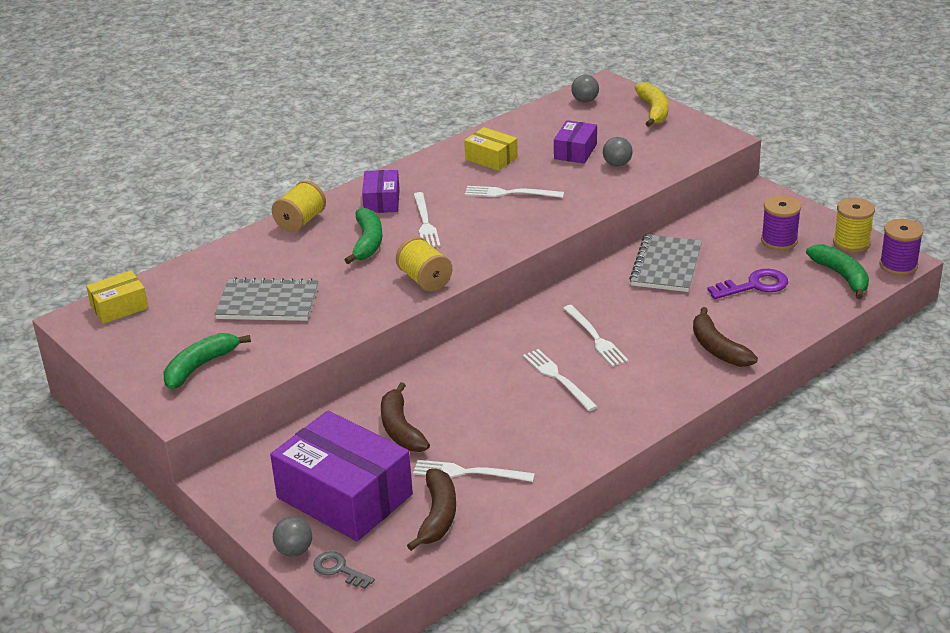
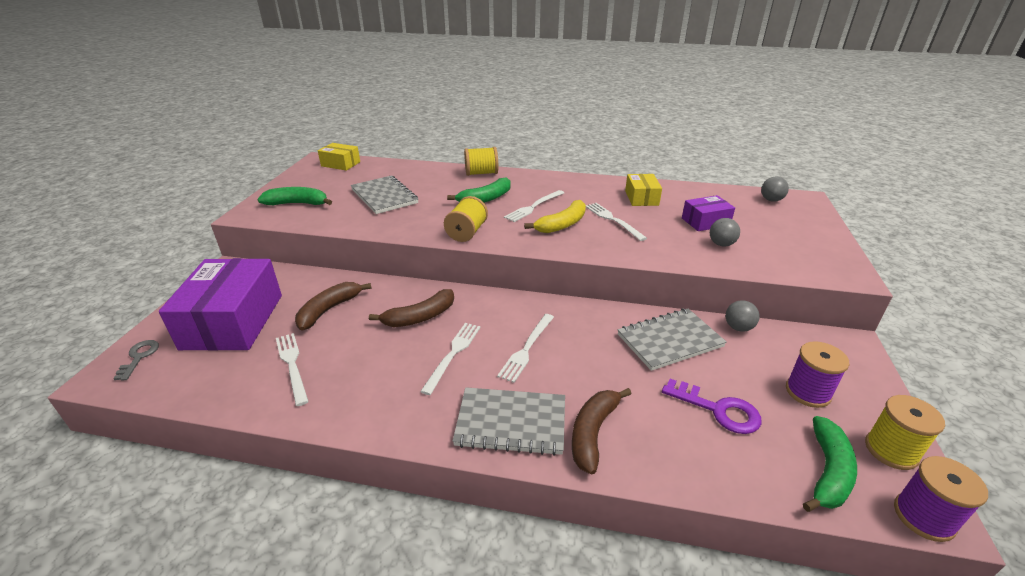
camera: 50 degrees right, 0 degrees up
(294, 550) = (158, 328): grey ball -> grey ball (738, 328)
(382, 201) = (537, 185): purple box -> none
(438, 516) = (226, 375): brown banana -> brown banana (420, 317)
(653, 111) = (817, 229): yellow banana -> yellow banana (562, 224)
(669, 380) = (511, 423): none -> grey notebook

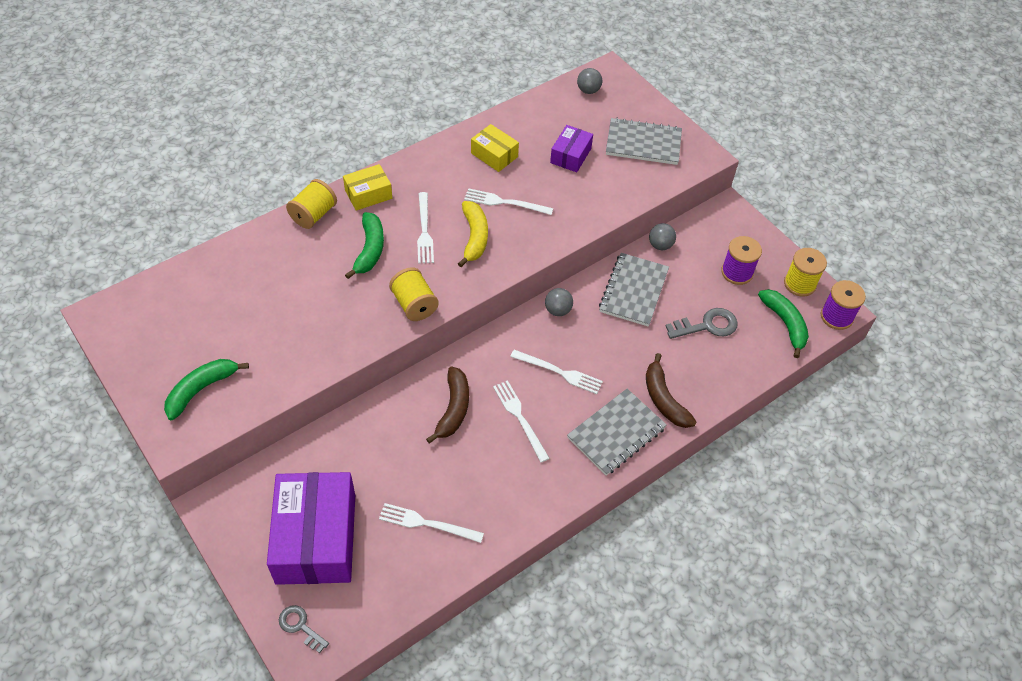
camera: 50 degrees left, 20 degrees up
(233, 321) = (316, 538): purple box -> purple box turned 45 degrees clockwise
(329, 310) = (375, 462): brown banana -> none
(340, 164) = (139, 304): yellow box -> yellow box (368, 194)
(384, 196) = (271, 316): grey notebook -> grey notebook (643, 143)
(527, 348) = (559, 372): white fork -> white fork turned 45 degrees counterclockwise
(718, 409) = (707, 325): purple key -> grey key
(721, 244) = (605, 177): grey ball -> grey ball (558, 310)

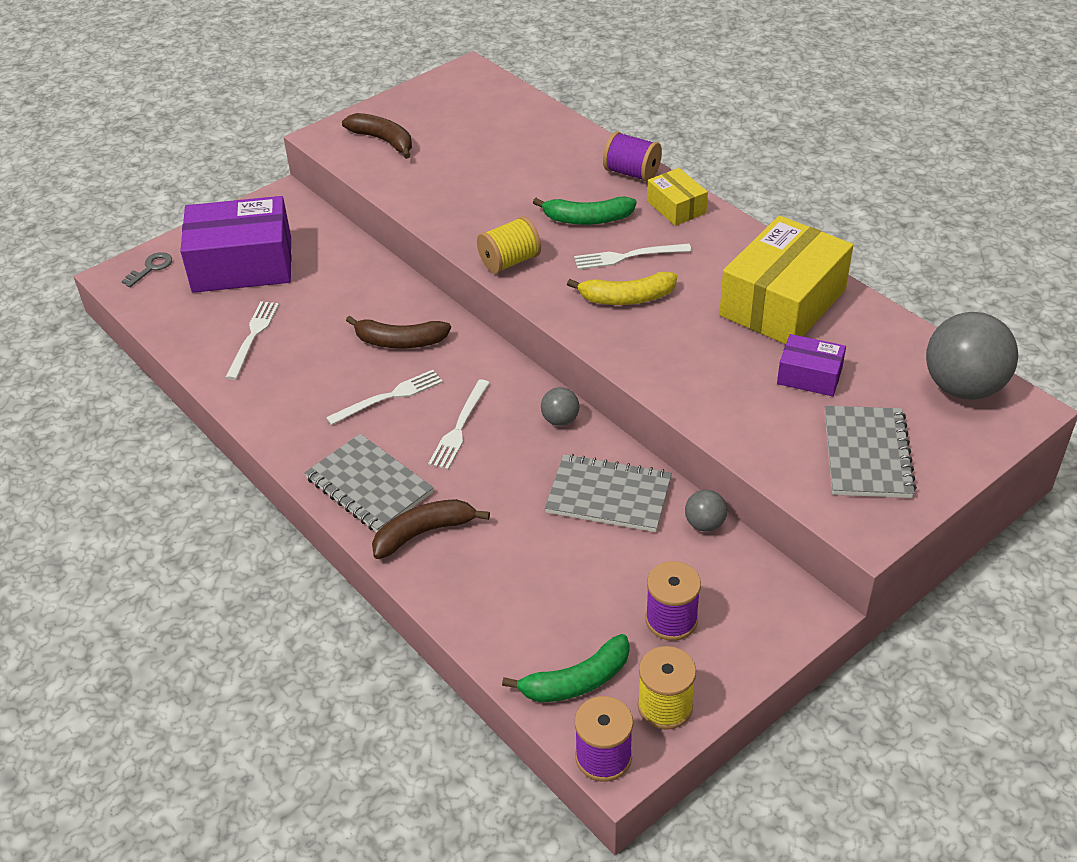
camera: 90 degrees right, 10 degrees down
(201, 389) = (383, 140): green banana -> brown banana
(314, 215) = (632, 173): yellow spool -> purple spool
(494, 155) = (783, 302): yellow box -> yellow box, size x2.02
(505, 202) = (696, 319): white fork -> none
(588, 90) = (963, 387): grey ball -> grey ball, size x2.13
(707, 325) = (558, 580): grey key -> none

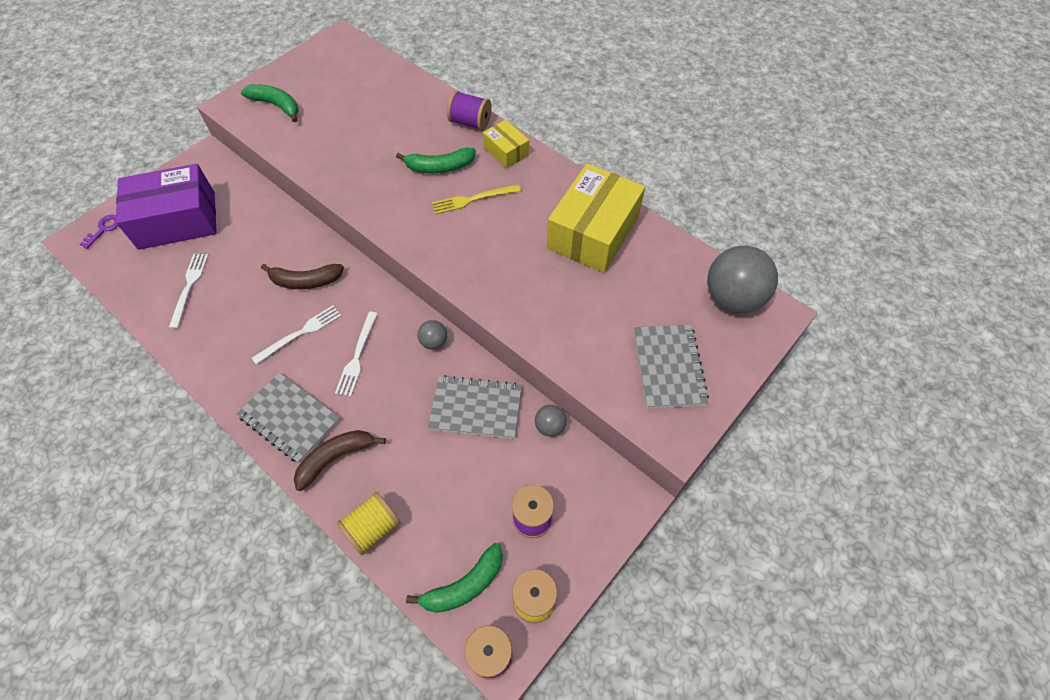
camera: 10 degrees left, 15 degrees up
(151, 268) = (103, 229): grey key -> purple key
(383, 140) = (276, 105): brown banana -> green banana
(510, 261) = (382, 211): yellow spool -> yellow spool (373, 528)
(627, 298) = (475, 238): yellow banana -> none
(628, 256) = (473, 199): white fork -> yellow fork
(809, 376) = (619, 298): purple box -> none

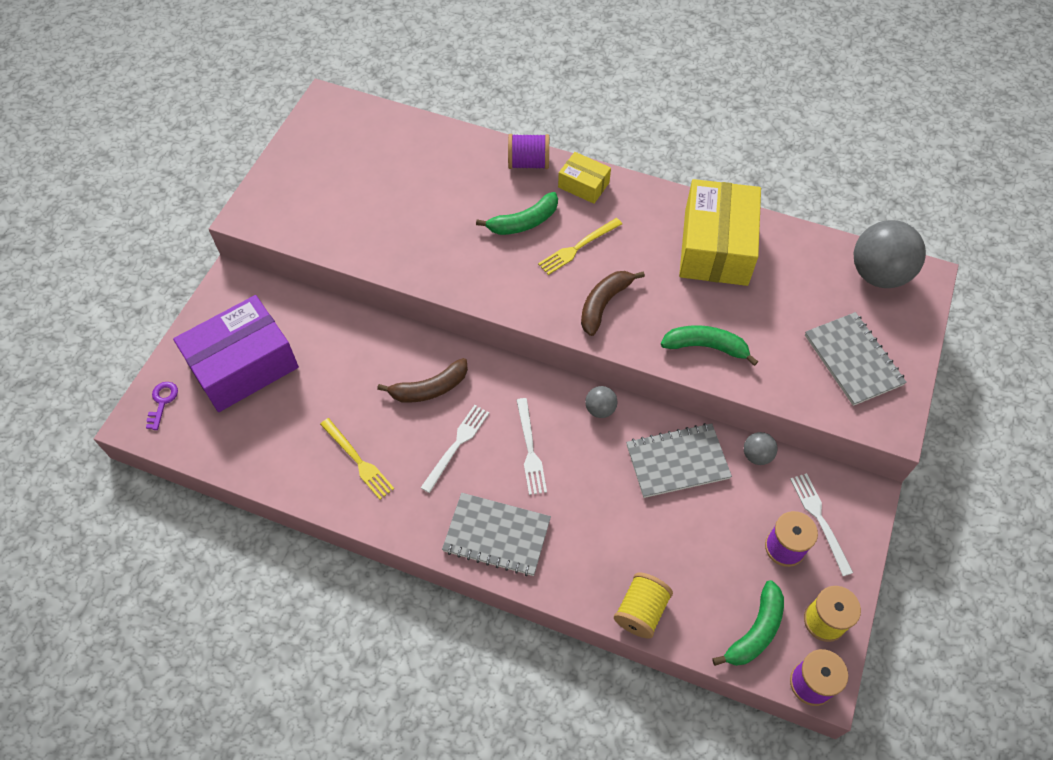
camera: 20 degrees left, 0 degrees up
(189, 287) = (304, 435): white fork -> white fork (820, 520)
(217, 320) = (358, 460): none -> yellow fork
(276, 105) = (302, 202): green banana -> green banana (705, 347)
(336, 458) = (566, 558): brown banana -> brown banana (604, 304)

